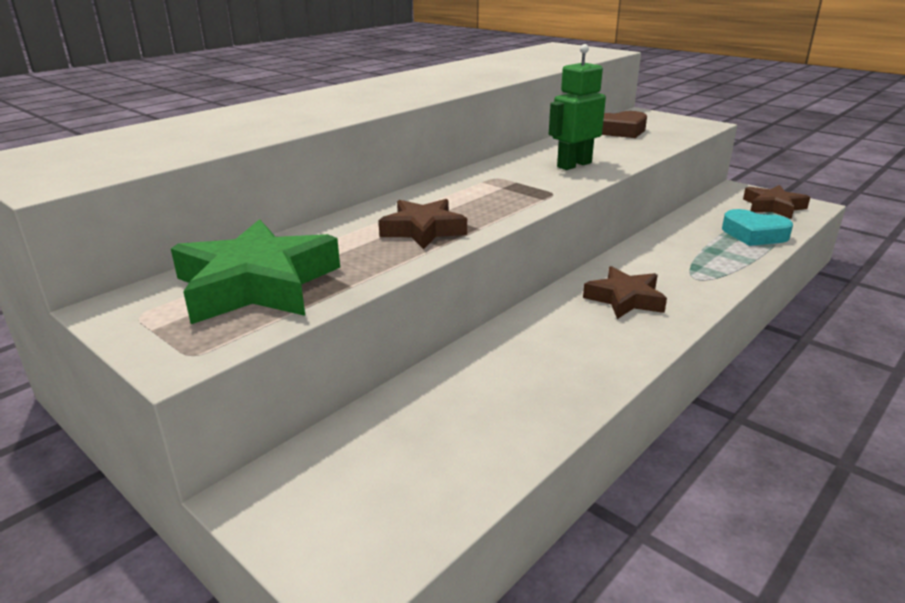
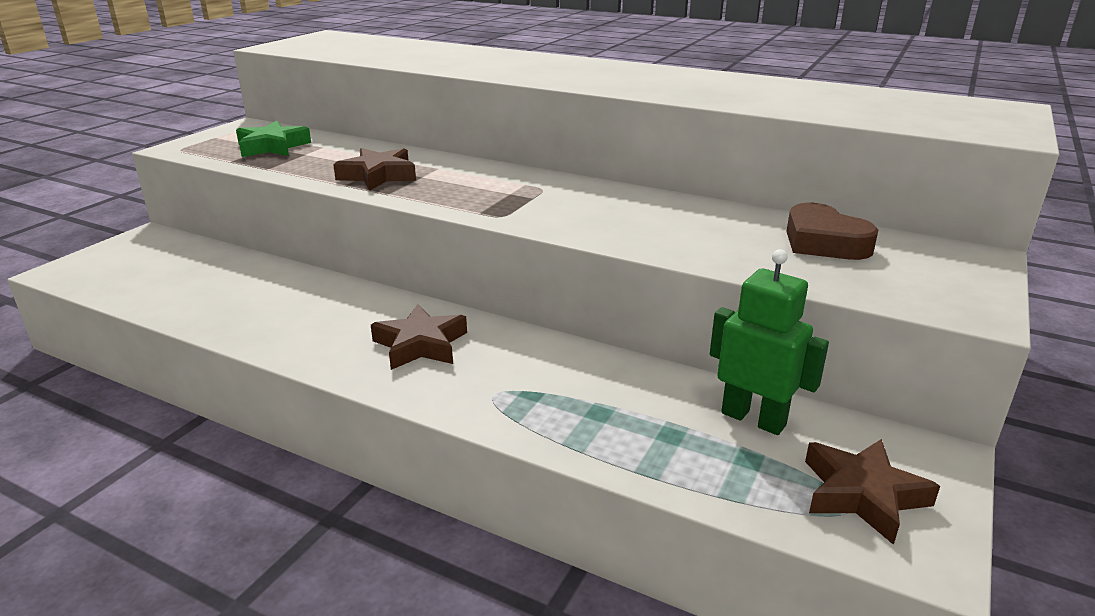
camera: 75 degrees right, 0 degrees up
(257, 285) = (272, 147): green star -> green star, size x0.62
(574, 165) = (616, 220): green robot -> green robot (753, 419)
(754, 234) = (690, 458): turquoise heart -> none

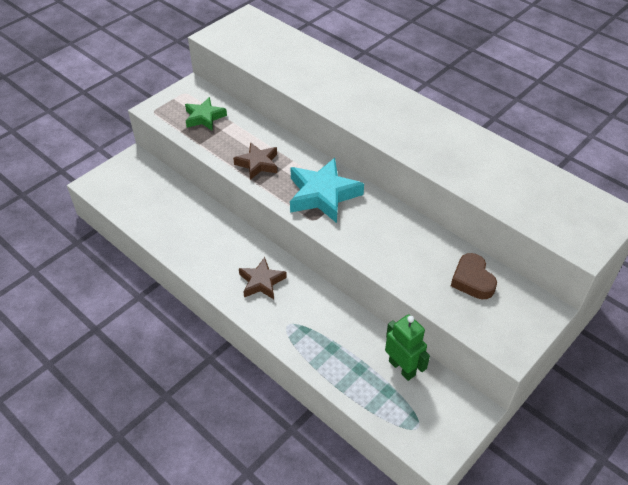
camera: 15 degrees right, 20 degrees up
(506, 191) = (323, 195): none -> turquoise star
(862, 495) = (427, 422): brown star -> none

